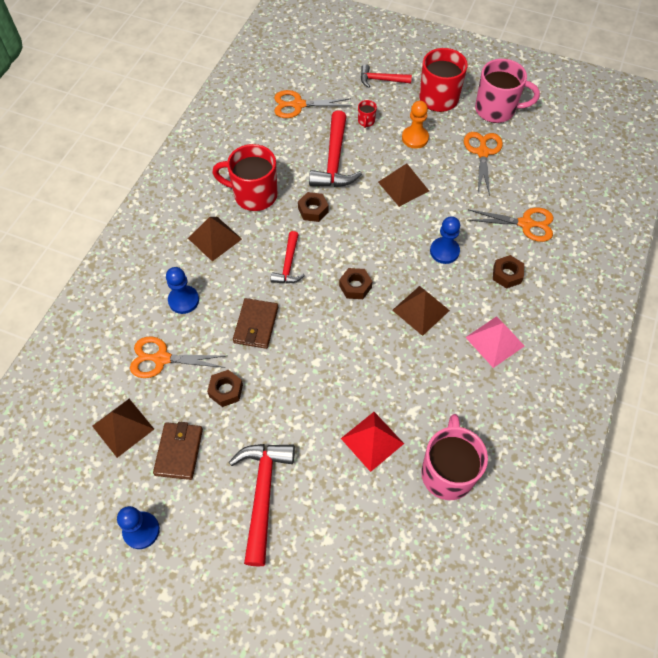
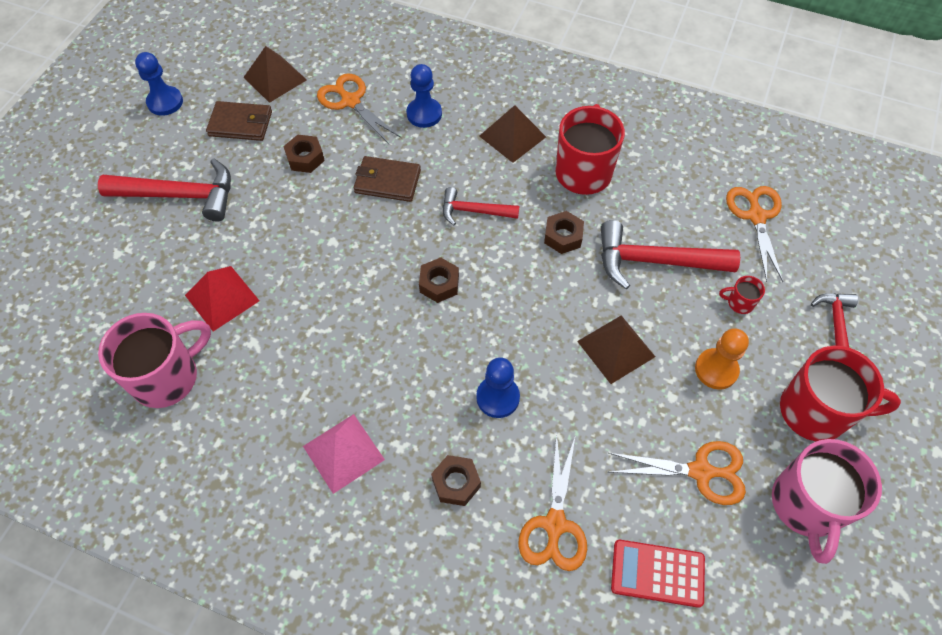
camera: 90 degrees right, 0 degrees up
(161, 359) = (350, 101): orange scissors -> orange scissors turned 45 degrees counterclockwise
(420, 310) = (399, 360): brown pyramid -> none
(447, 472) = (167, 377): pink mug -> pink mug turned 45 degrees counterclockwise
(545, 177) = (657, 573): none -> red calculator

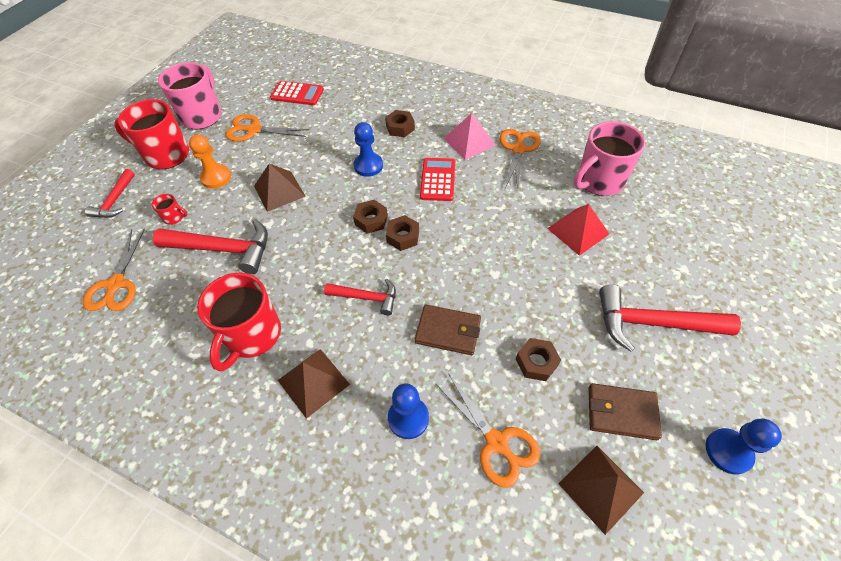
camera: 175 degrees left, 5 degrees down
(394, 374) = (438, 180): none -> red calculator
(554, 525) = (346, 111): orange scissors -> orange scissors (518, 149)
(563, 236) = (292, 272): brown nut -> brown nut (371, 220)

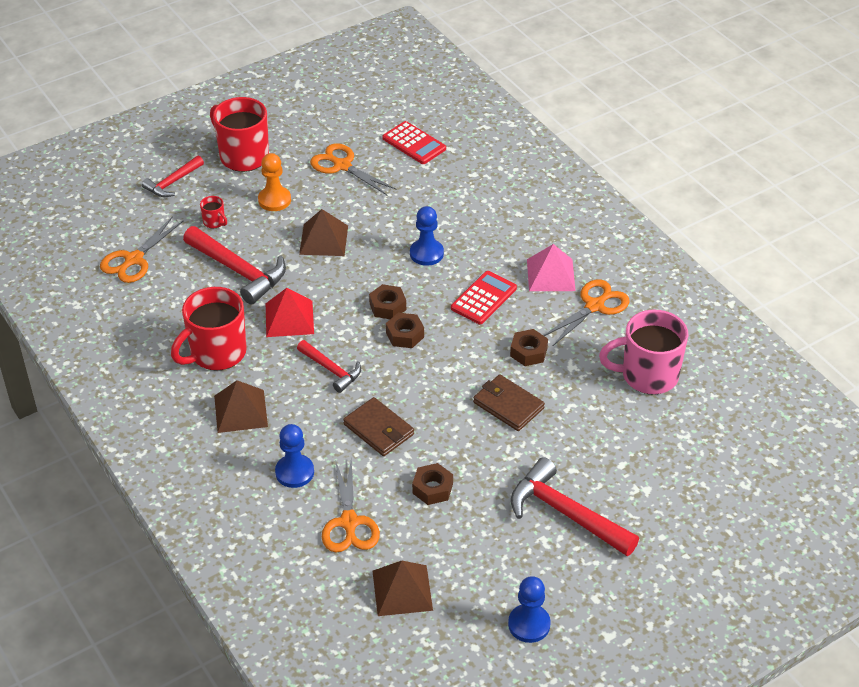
camera: 30 degrees right, 10 degrees down
(202, 116) = (302, 128): pink mug -> none
(400, 127) = (491, 228): brown nut -> brown nut (528, 352)
(578, 231) = (576, 409): red pyramid -> red pyramid (289, 318)
(621, 412) = (468, 556): brown wallet -> brown wallet (508, 405)

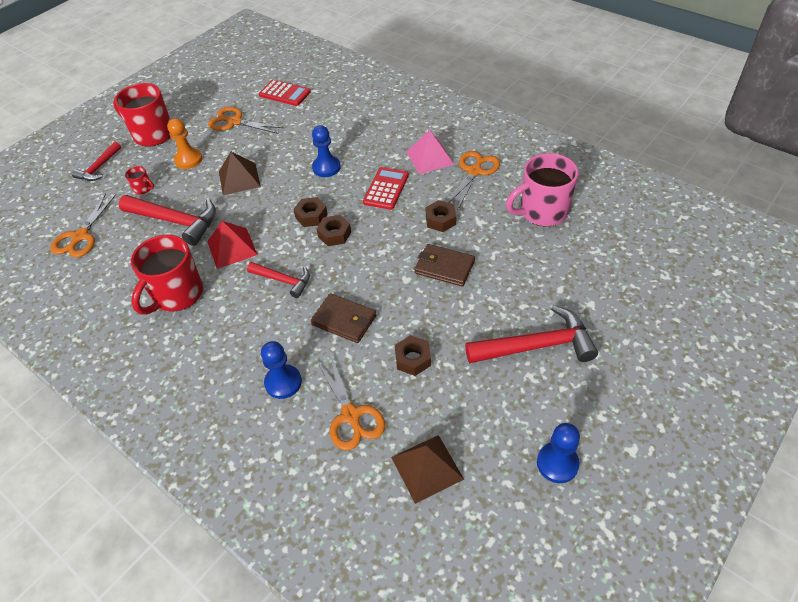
camera: 15 degrees left, 5 degrees up
(241, 411) = (214, 340): brown pyramid -> none
(566, 513) = (536, 346): red hammer -> red hammer turned 150 degrees clockwise

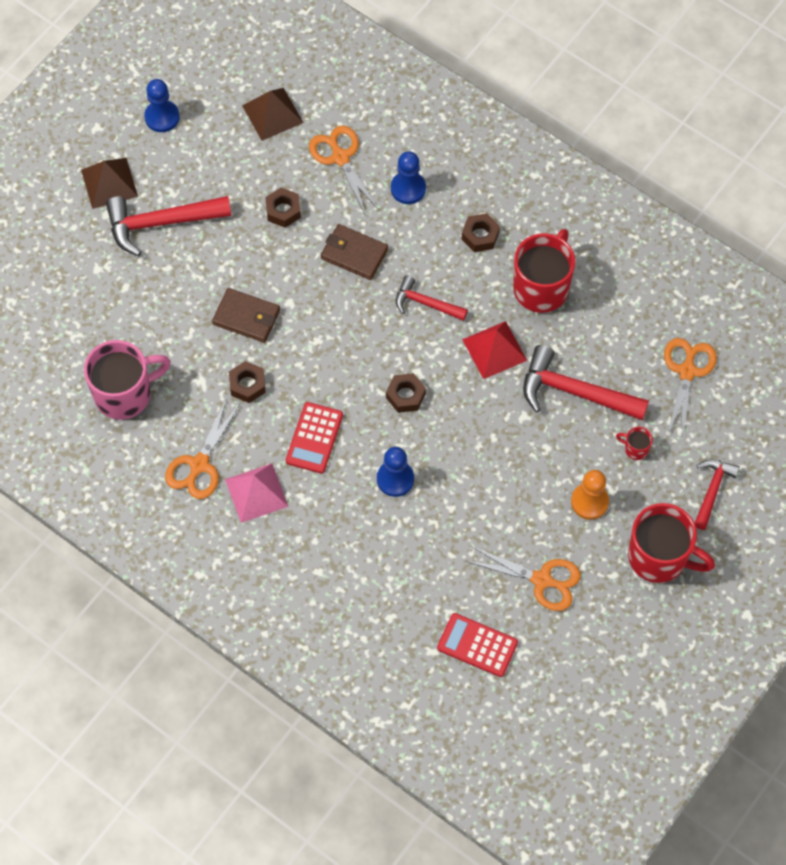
camera: 175 degrees right, 15 degrees up
(239, 179) = (510, 462): brown pyramid -> brown pyramid (109, 183)
(334, 234) = (374, 366): brown nut -> brown nut (480, 236)

